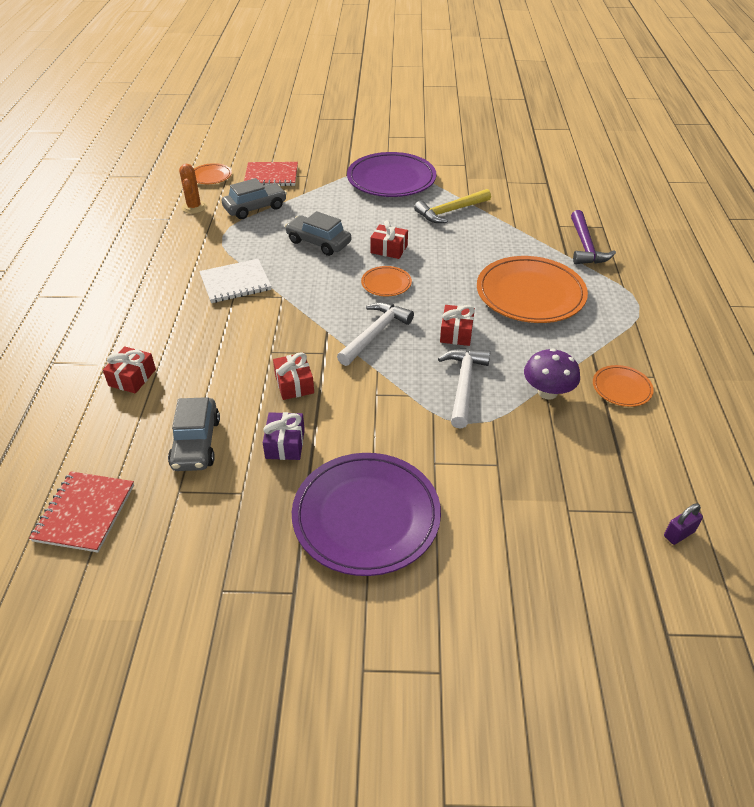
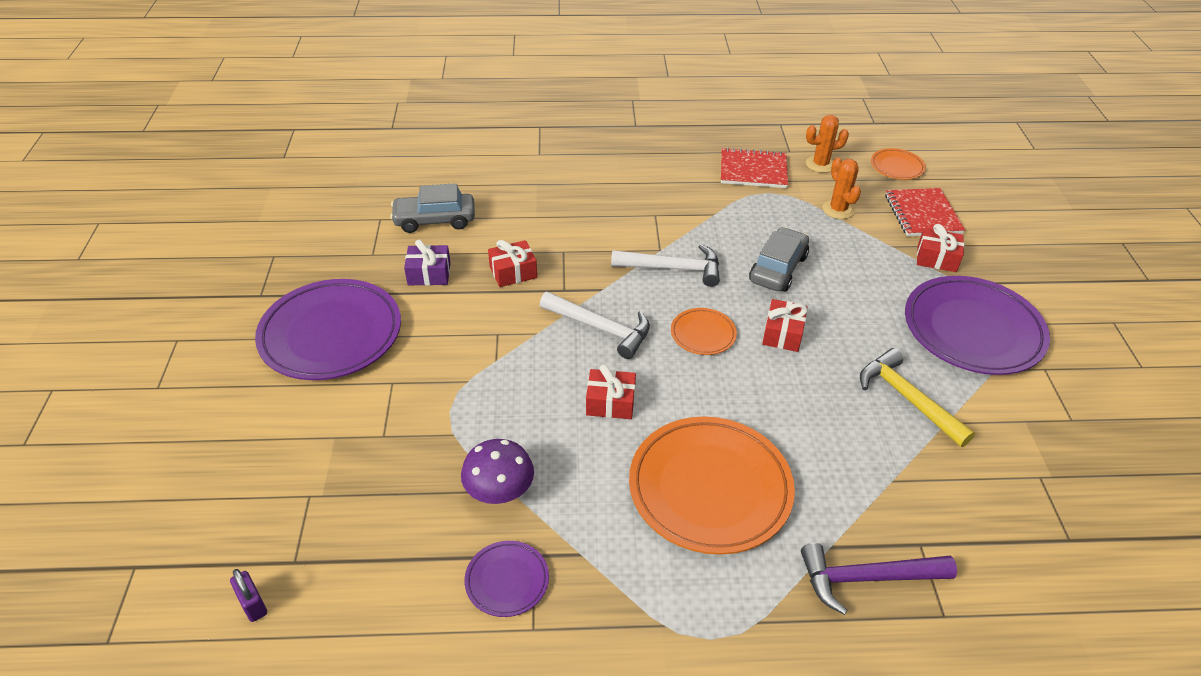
camera: 85 degrees right, 0 degrees up
(84, 513) = (365, 176): red notebook -> red notebook (753, 170)
(132, 377) = (521, 172): red gift -> red gift (936, 258)
(235, 283) = (678, 213): white notebook -> none
(255, 208) = (838, 209): grey car -> orange cactus
(463, 384) = (513, 408): white hammer -> white hammer (673, 269)
(621, 388) = (507, 580): orange plate -> purple plate

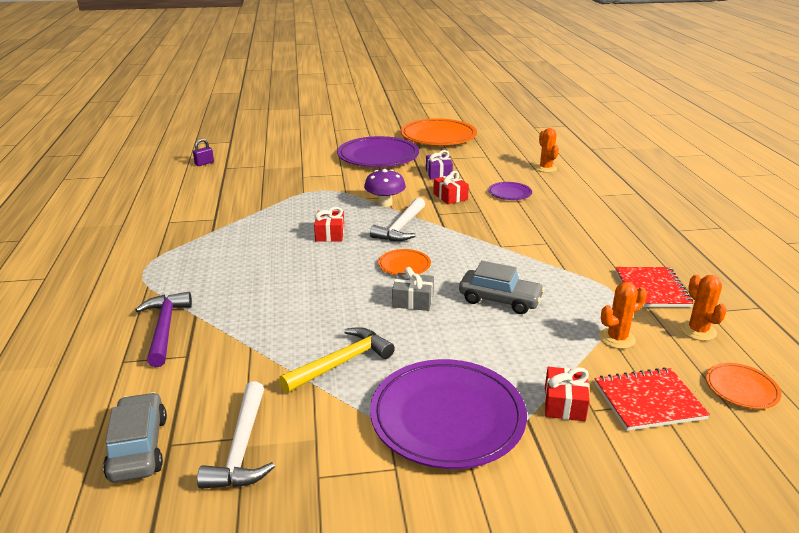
camera: 85 degrees right, 15 degrees down
(435, 220) = (494, 170): grey car -> grey car (138, 447)
(444, 176) = (545, 168): none -> orange cactus
(499, 492) = (259, 207): purple mushroom -> purple mushroom (385, 203)
(507, 580) = (200, 213): purple plate -> purple plate (509, 193)
(673, 269) = (478, 252): white hammer -> white hammer (242, 448)
(710, 488) = (253, 269): orange plate -> orange plate (438, 136)
(782, 334) = (413, 300): red gift -> grey gift

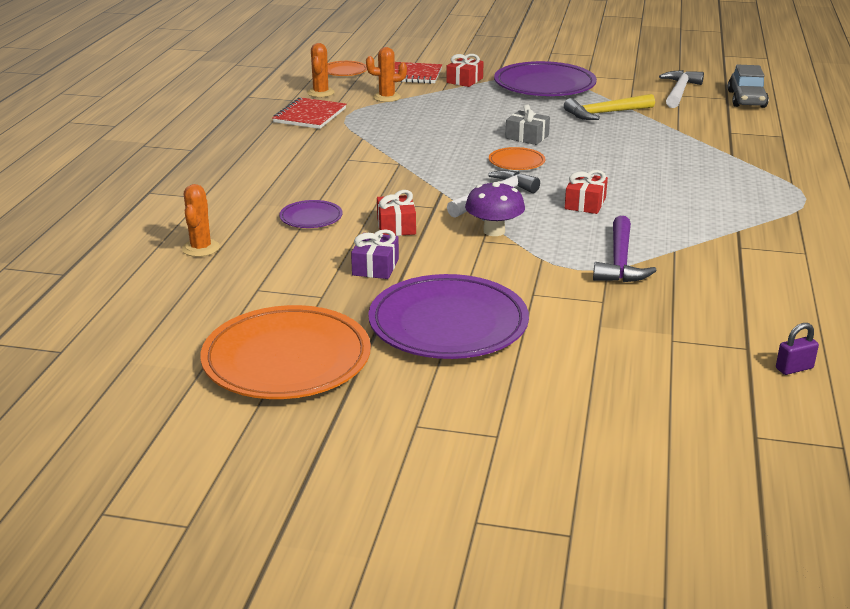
camera: 160 degrees left, 0 degrees up
(165, 328) = (756, 150): purple hammer -> purple hammer (620, 261)
(500, 300) = (449, 127): grey car -> none

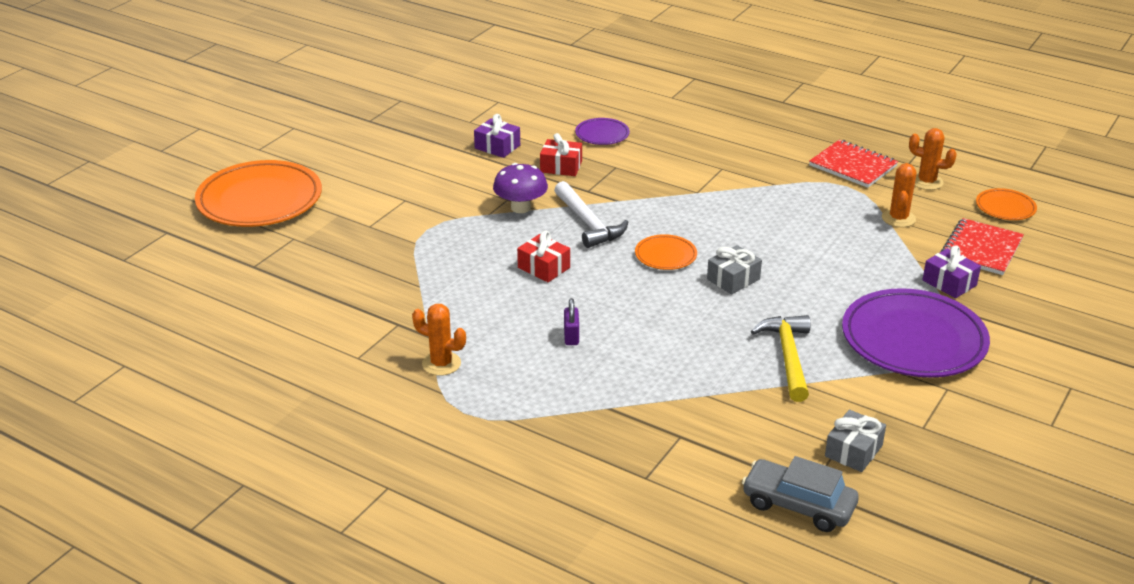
camera: 110 degrees right, 5 degrees up
(201, 248) = (577, 89): orange cactus -> orange cactus (441, 364)
(287, 359) = (399, 100): orange plate -> orange plate (259, 200)
(448, 324) = (393, 158): purple plate -> none
(464, 80) = (949, 283): red gift -> purple gift
(620, 261) = (422, 252): purple hammer -> none
(679, 91) = (853, 451): white hammer -> grey gift
(794, 368) = (212, 276): purple padlock -> purple padlock (571, 336)

